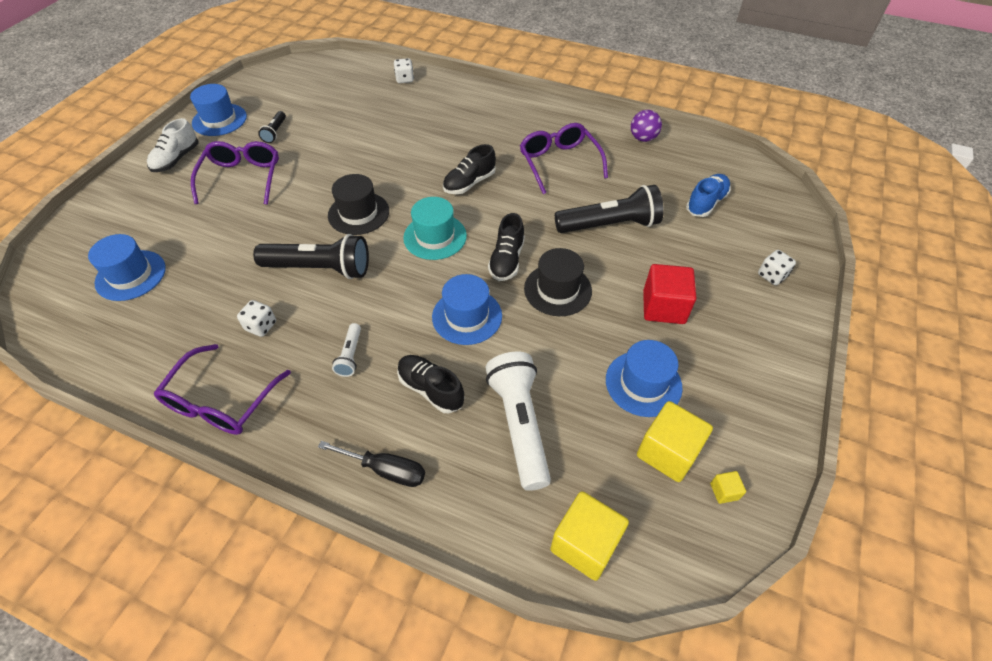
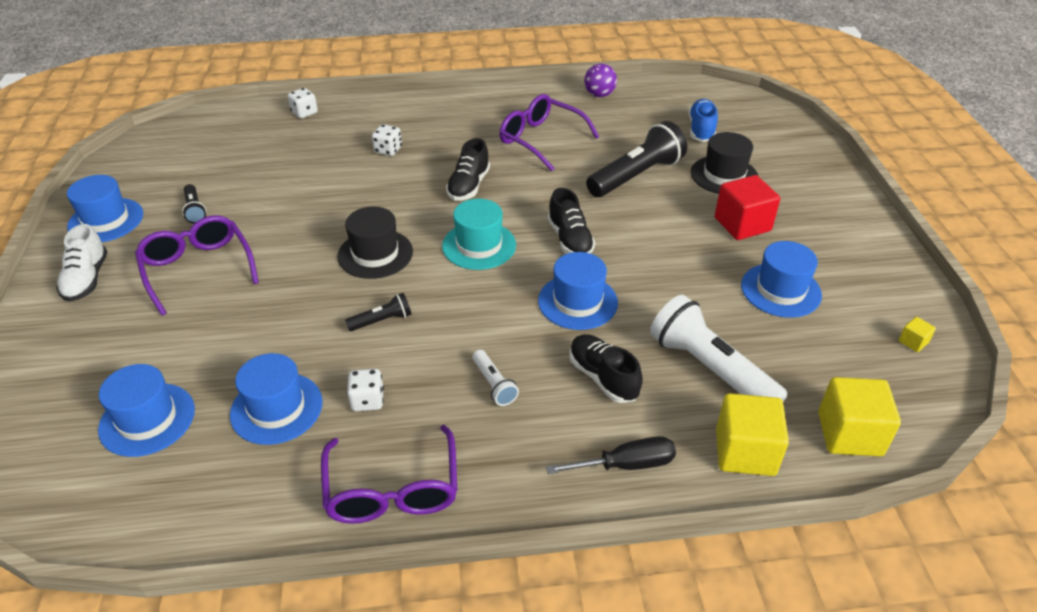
camera: 30 degrees left, 10 degrees down
(204, 304) = (276, 408): none -> blue hat
(320, 269) = (382, 321): black flashlight -> black flashlight, size x0.47
(431, 389) = (603, 377): black shoe -> black shoe turned 45 degrees clockwise
(557, 290) = (640, 246): black hat -> black hat (724, 175)
(667, 452) = (847, 333): yellow cube -> yellow cube (745, 452)
(772, 276) = (803, 167): white dice -> white dice (388, 150)

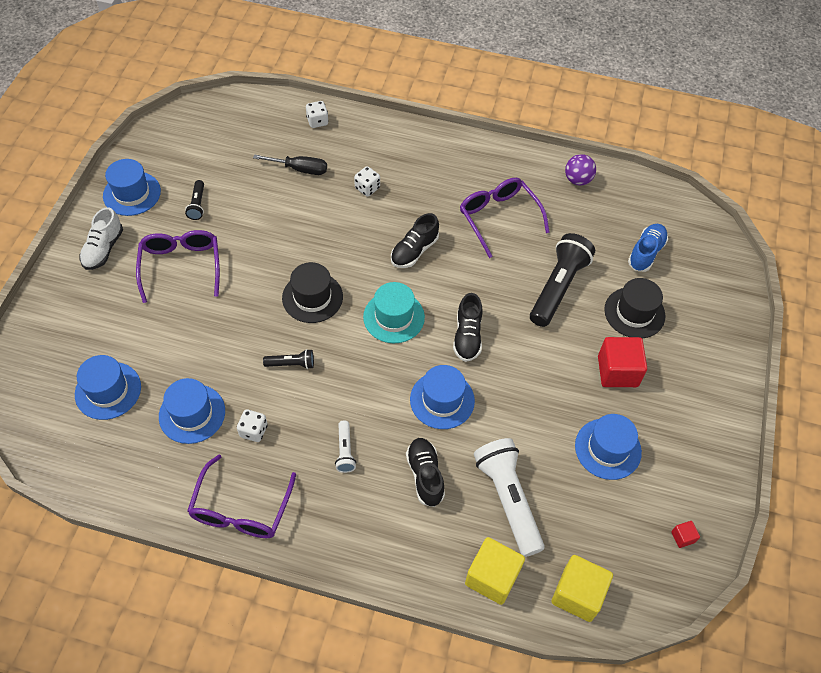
camera: 20 degrees right, 15 degrees up
(626, 465) = (403, 553): black screwdriver -> black screwdriver (300, 169)
(636, 176) = (558, 287): black flashlight -> black flashlight turned 45 degrees counterclockwise
(913, 342) = (682, 537): yellow cube -> red cube

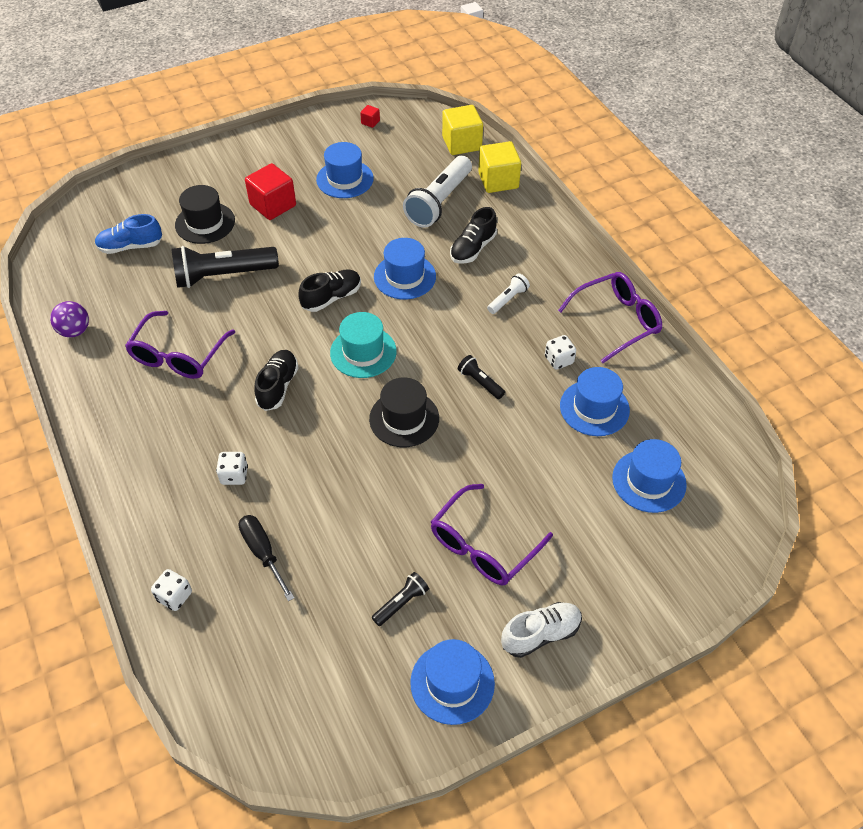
camera: 130 degrees left, 5 degrees down
(414, 251) = (278, 386): black shoe -> black shoe turned 75 degrees counterclockwise

